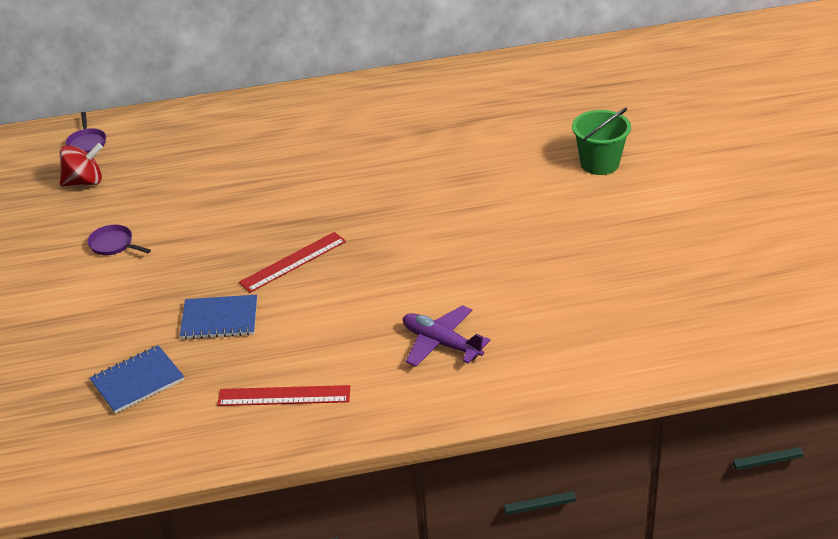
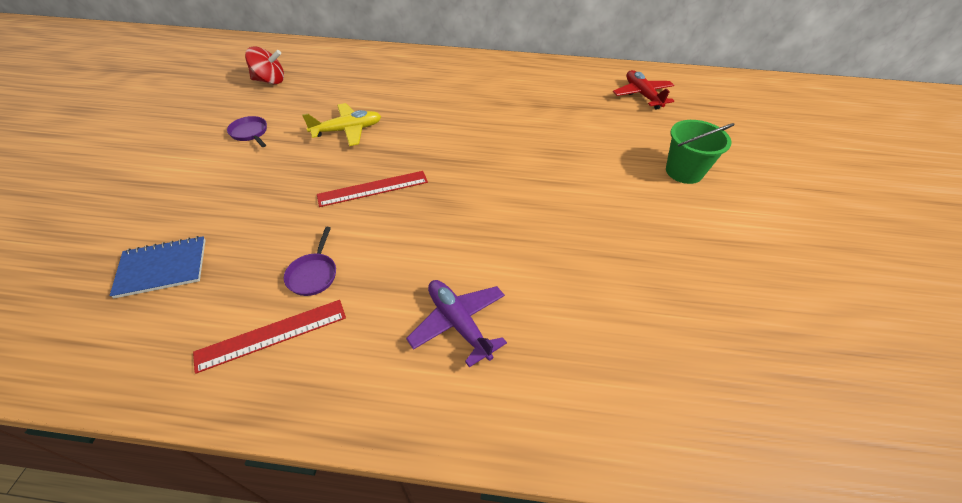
camera: 15 degrees right, 10 degrees up
(87, 143) = (294, 55): purple pan -> purple pan (313, 274)
(219, 319) = (277, 225): blue notebook -> none
(223, 213) = (347, 130): none -> yellow plane
(284, 396) = (272, 334): red ruler -> red ruler turned 45 degrees counterclockwise
(533, 90) = (642, 95): none -> red plane

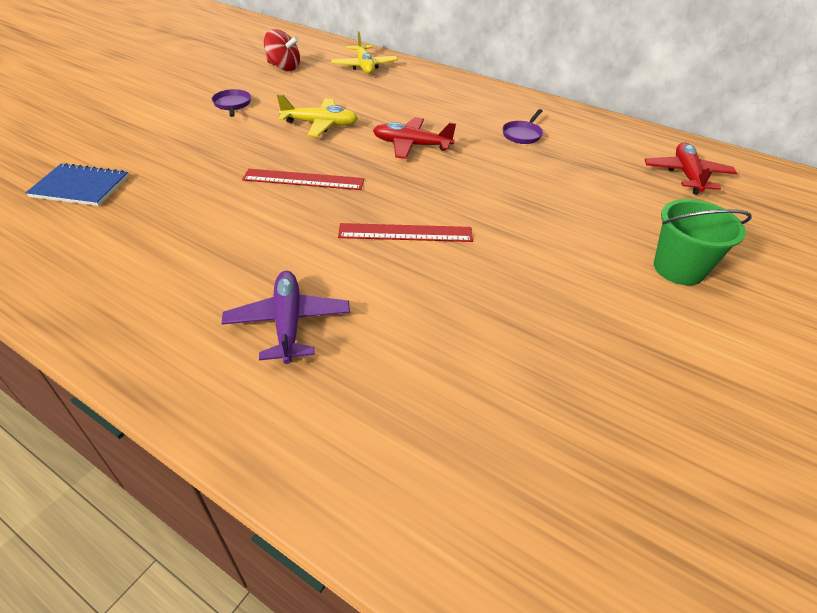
camera: 25 degrees right, 5 degrees down
(272, 334) = (119, 268): red ruler -> red ruler (405, 232)
(313, 274) = (192, 233): purple pan -> purple pan (522, 134)
(344, 62) = (364, 66): none -> yellow plane
(438, 128) = (411, 145): none -> red plane

